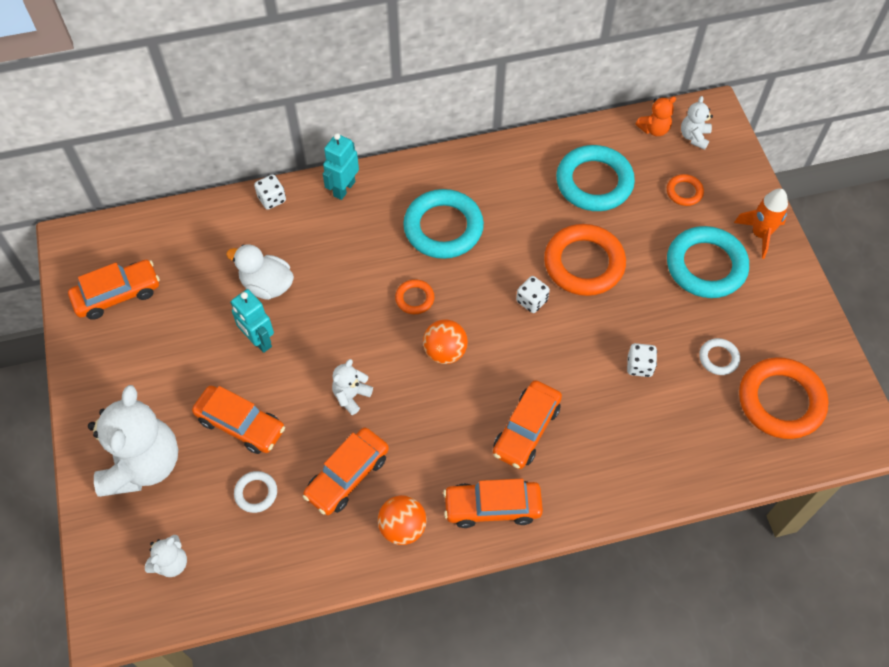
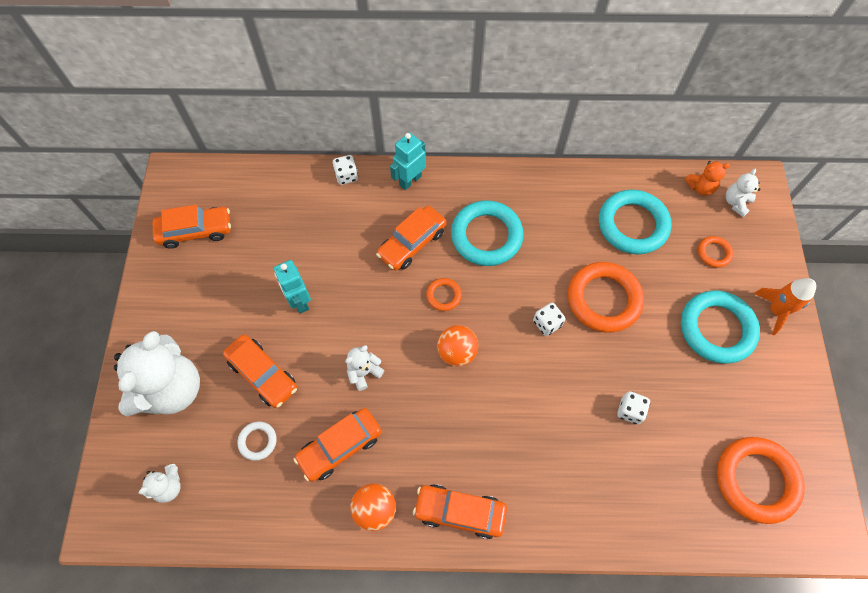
camera: 15 degrees right, 5 degrees up
(267, 285) = (321, 252): white duck -> none
(526, 430) = (510, 445): orange car -> orange car (412, 243)
(718, 358) = (706, 422): white ring -> none

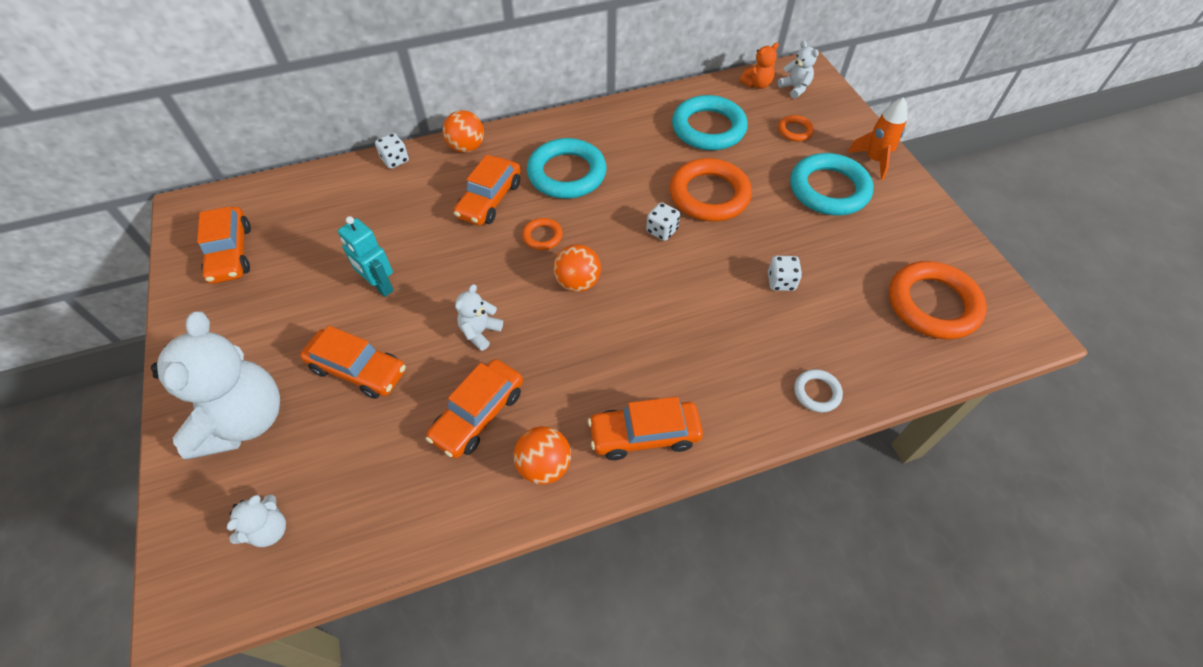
camera: 20 degrees left, 10 degrees down
(195, 231) = (231, 253): orange car -> orange car turned 105 degrees clockwise
(258, 441) = (374, 441): white ring -> white ring (817, 392)
(410, 180) = (466, 147): turquoise robot -> orange ball
(736, 203) = (795, 88): white teddy bear -> white teddy bear turned 135 degrees clockwise

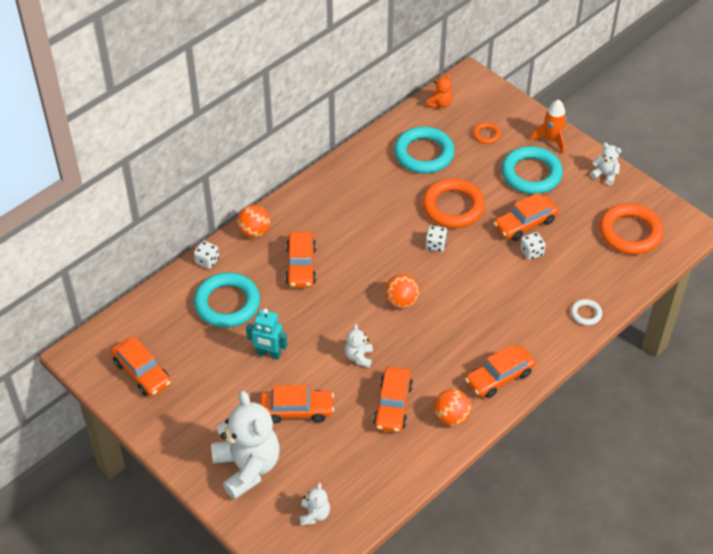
camera: 25 degrees left, 5 degrees down
(542, 236) = (357, 278): orange ring -> none
(566, 174) = (343, 226): turquoise ring -> turquoise ring (227, 303)
(790, 244) = (525, 223): none -> orange car
(795, 88) = (469, 98): white teddy bear -> white teddy bear (605, 175)

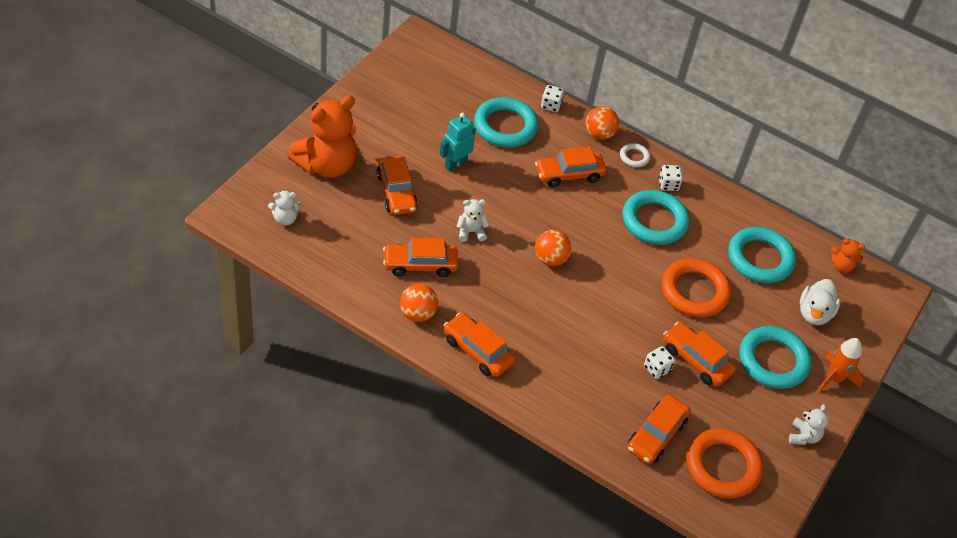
camera: 70 degrees right, 0 degrees up
(142, 373) = (410, 80): orange car -> orange car (656, 435)
(247, 467) = (326, 165): white teddy bear -> orange teddy bear
(268, 354) = (455, 164): turquoise robot -> turquoise robot turned 45 degrees clockwise
(369, 215) = (654, 221): none -> turquoise ring
(435, 245) = (635, 281): white dice -> white dice (668, 185)
(486, 135) = (814, 313): orange ring -> white duck
(586, 314) = (586, 426): white ring -> white ring (634, 157)

